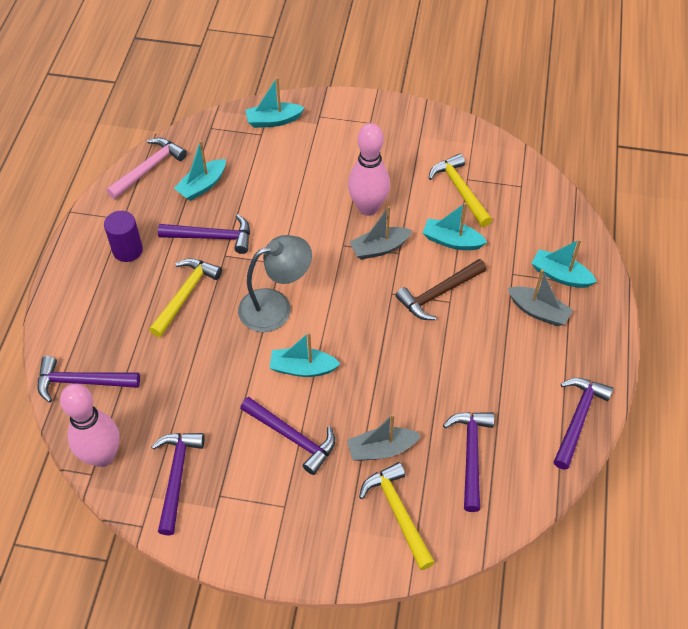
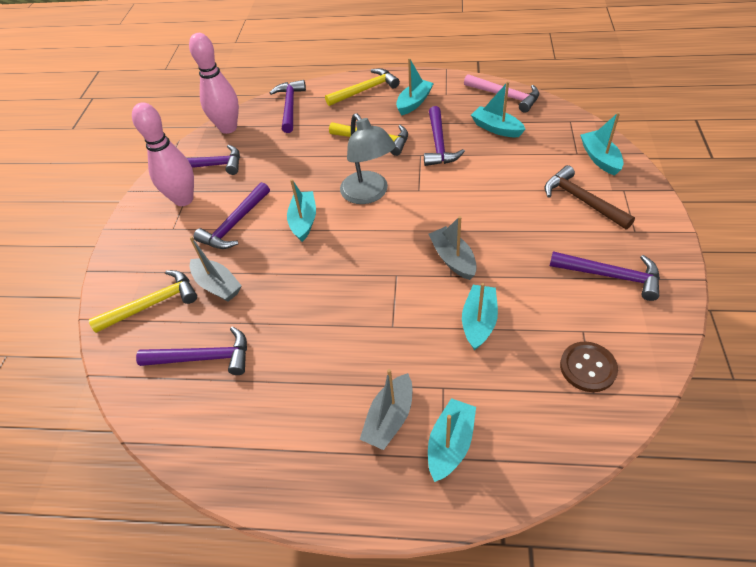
camera: 90 degrees right, 5 degrees down
(127, 250) = (414, 103): purple cylinder -> turquoise boat
(368, 208) = (506, 244): pink bowling pin -> pink bowling pin (184, 199)
(381, 449) = (217, 285): grey boat -> grey boat turned 150 degrees clockwise
(438, 294) = (401, 315): brown hammer -> brown hammer (582, 200)
(460, 190) = (561, 324): yellow hammer -> yellow hammer (365, 90)
(500, 184) = (588, 367): none -> brown button
(578, 418) = (238, 465): purple hammer -> purple hammer (610, 276)

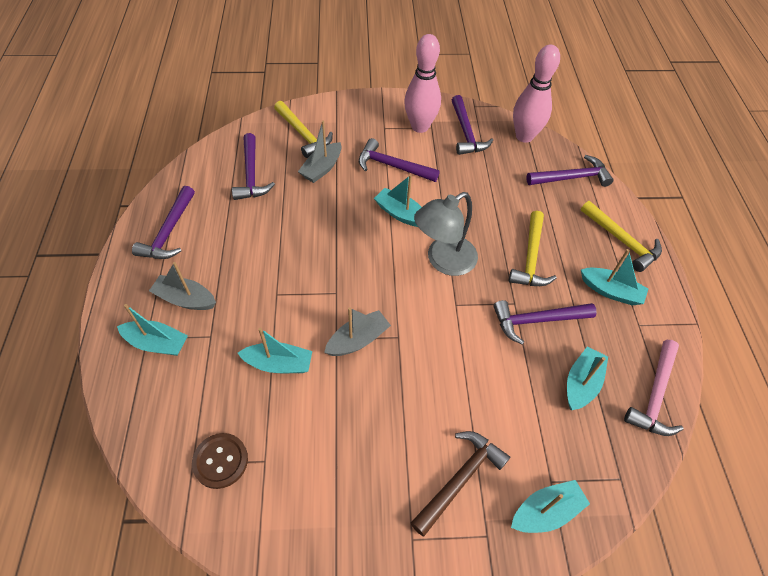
camera: 75 degrees right, 5 degrees up
(304, 221) = (401, 214): turquoise boat -> turquoise boat turned 135 degrees counterclockwise
(610, 276) = (339, 499): purple hammer -> purple hammer (169, 232)

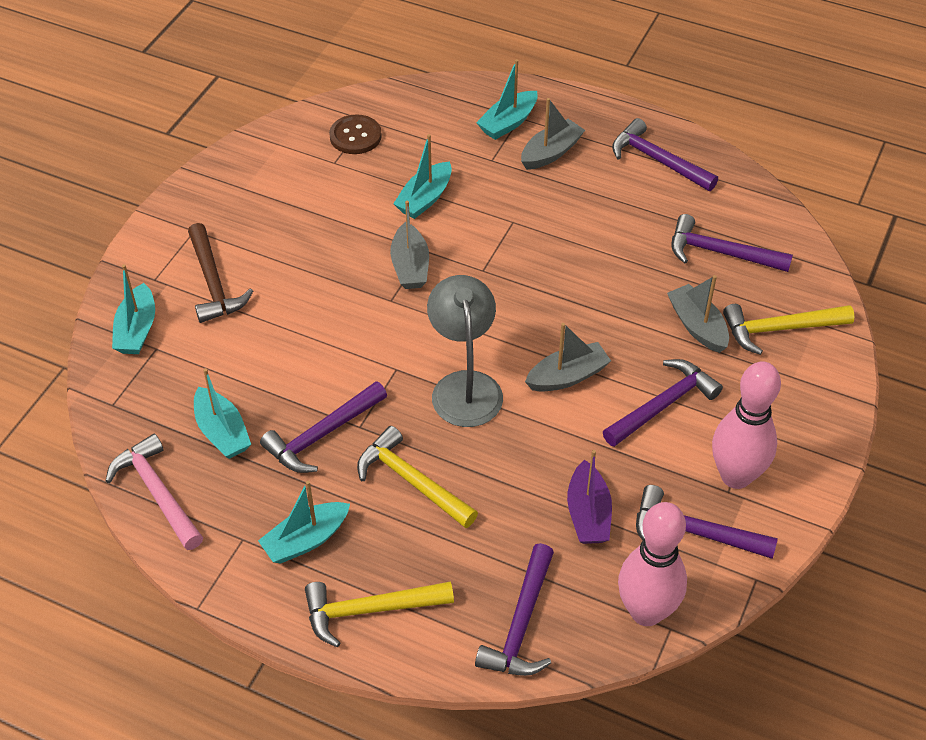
camera: 120 degrees right, 5 degrees down
(401, 214) = (567, 376): turquoise boat -> grey boat
(488, 174) = (588, 514): none -> purple boat
(537, 321) = (322, 435): purple hammer -> purple hammer turned 150 degrees counterclockwise

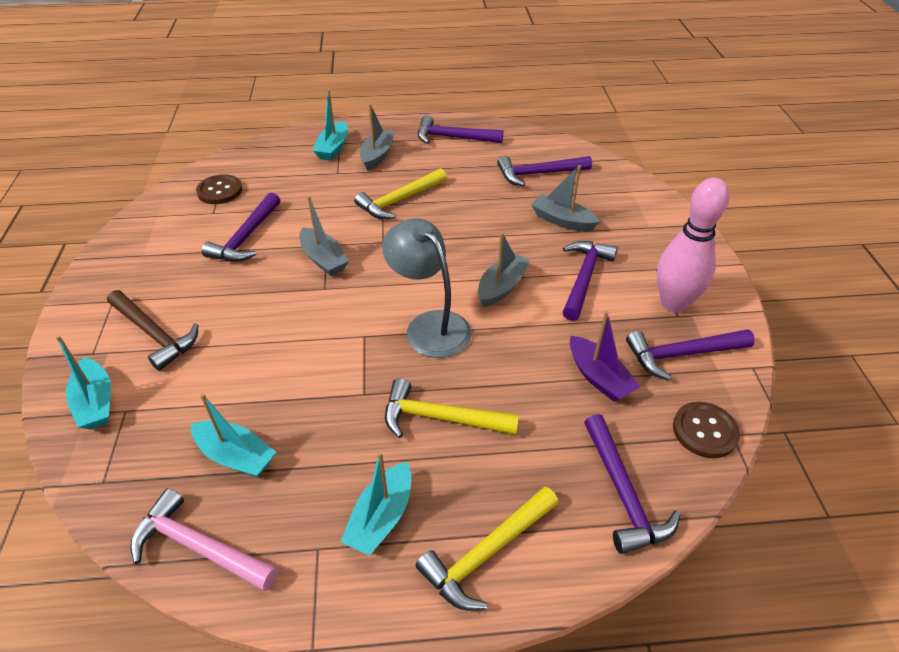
camera: 30 degrees left, 5 degrees down
(322, 435) = (335, 416): purple hammer -> purple hammer (246, 237)
(425, 198) = (303, 212): turquoise boat -> none
(646, 612) = (704, 431): pink bowling pin -> brown button
(779, 329) = (615, 203): yellow hammer -> yellow hammer (399, 200)

